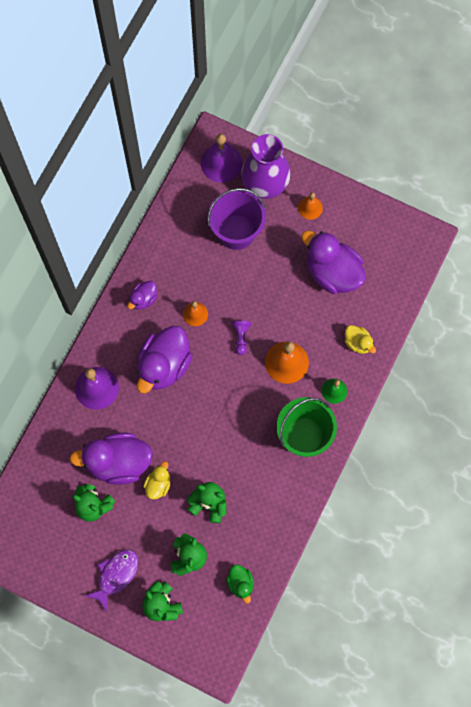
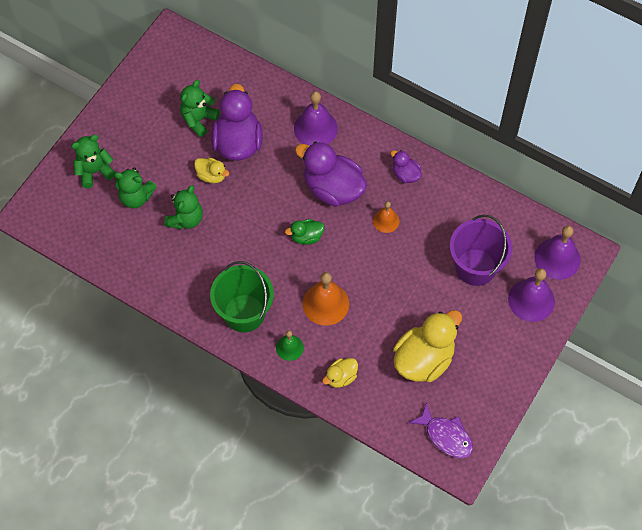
camera: 95 degrees right, 10 degrees down
(116, 575) = (129, 135): purple fish -> purple fish (445, 436)
(240, 583) = (102, 241): green duck -> green duck (306, 237)
(241, 337) = (357, 262): purple pawn -> none
(265, 184) = (531, 300): purple vase -> purple bell
(310, 208) = (501, 344): orange bell -> none
(332, 272) = (424, 359): purple duck -> yellow duck

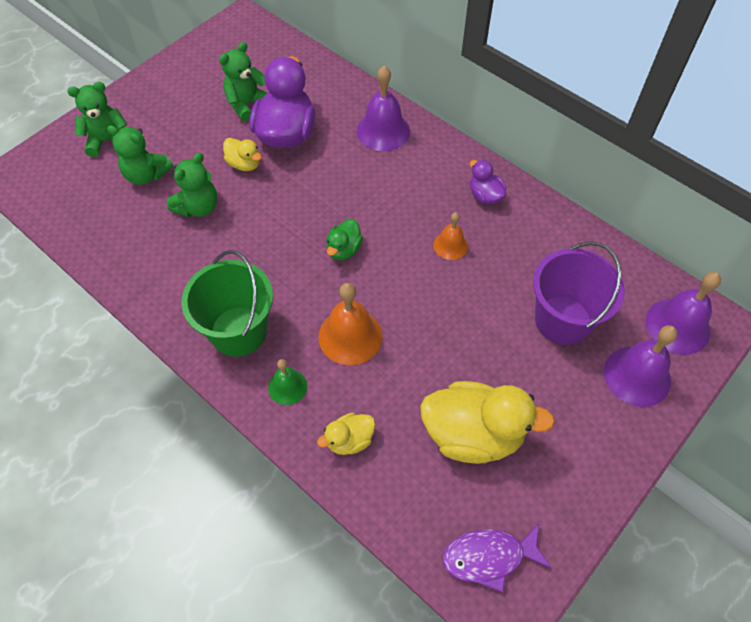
camera: 10 degrees right, 5 degrees down
(306, 237) = (344, 249): green duck -> green duck turned 60 degrees counterclockwise
(333, 188) = (390, 199): purple duck -> none
(424, 359) = (473, 434): yellow duck -> yellow duck turned 45 degrees clockwise
(445, 436) = (489, 557): purple fish -> purple fish turned 120 degrees clockwise

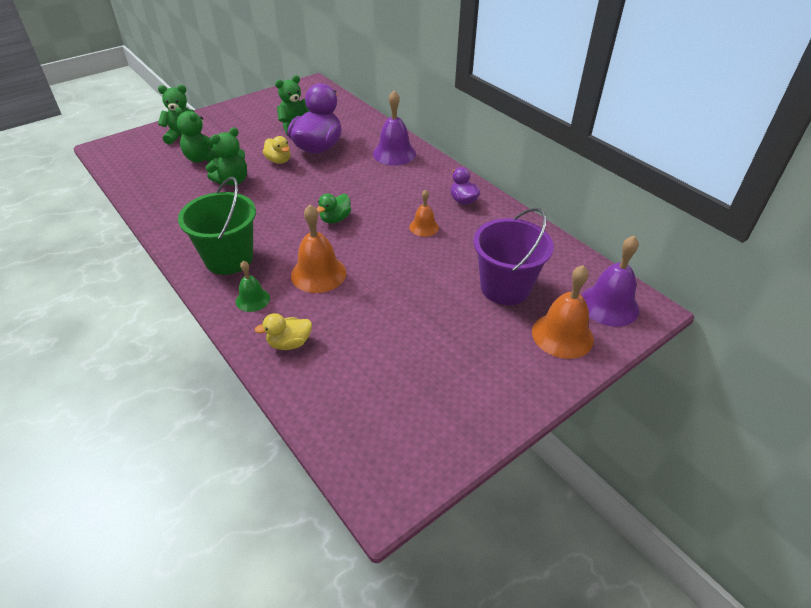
camera: 10 degrees right, 15 degrees down
(473, 434) = (399, 355): yellow duck -> none
(489, 557) = (383, 450): purple fish -> none
(637, 376) = (562, 335): purple bell -> orange bell

